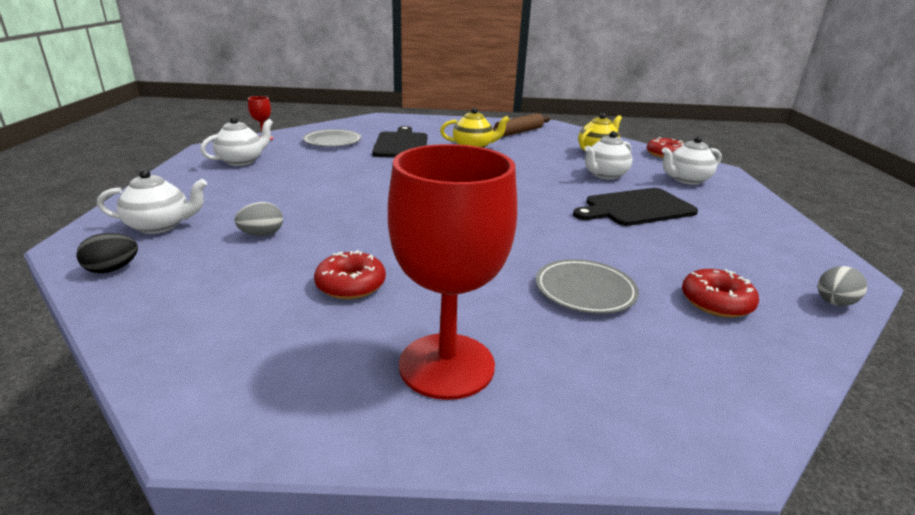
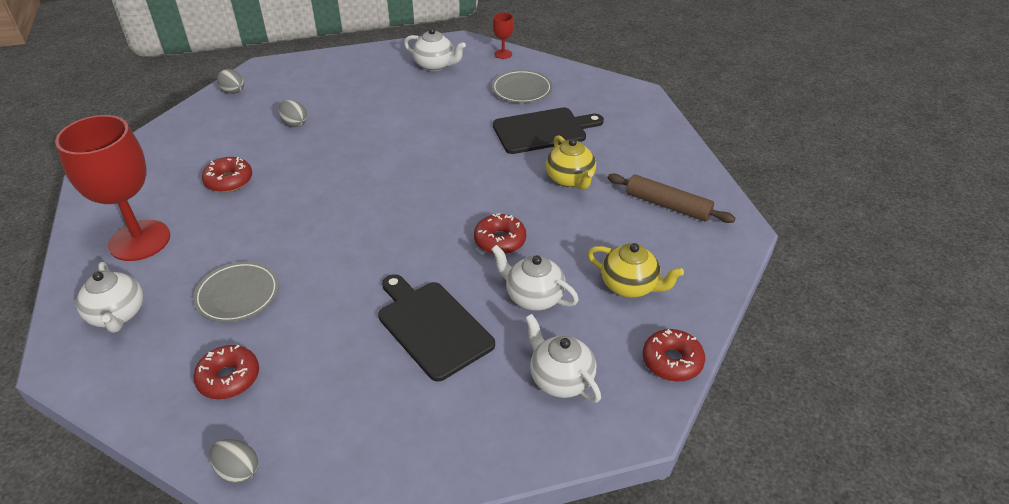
camera: 75 degrees right, 15 degrees up
(112, 269) = (234, 92): black egg -> grey egg
(160, 226) = (296, 82): white teapot -> white teapot (118, 315)
(537, 175) = (500, 240): none -> red donut

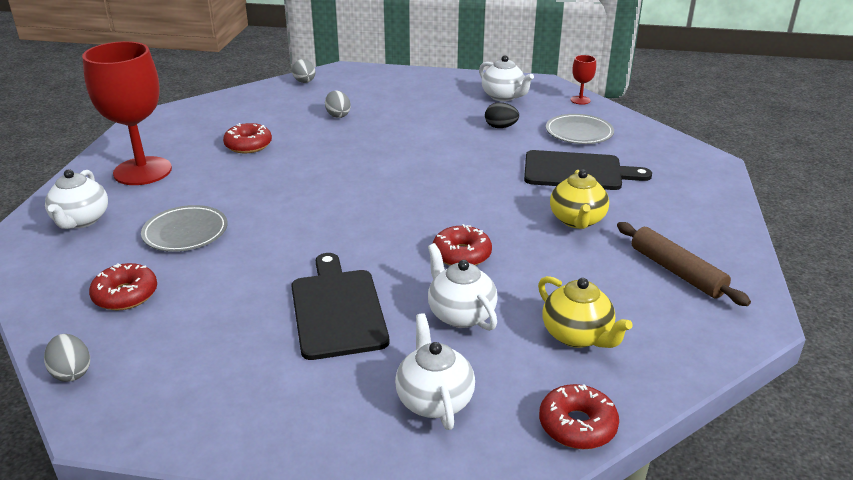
camera: 25 degrees right, 10 degrees down
(453, 100) = (500, 127): none -> black egg

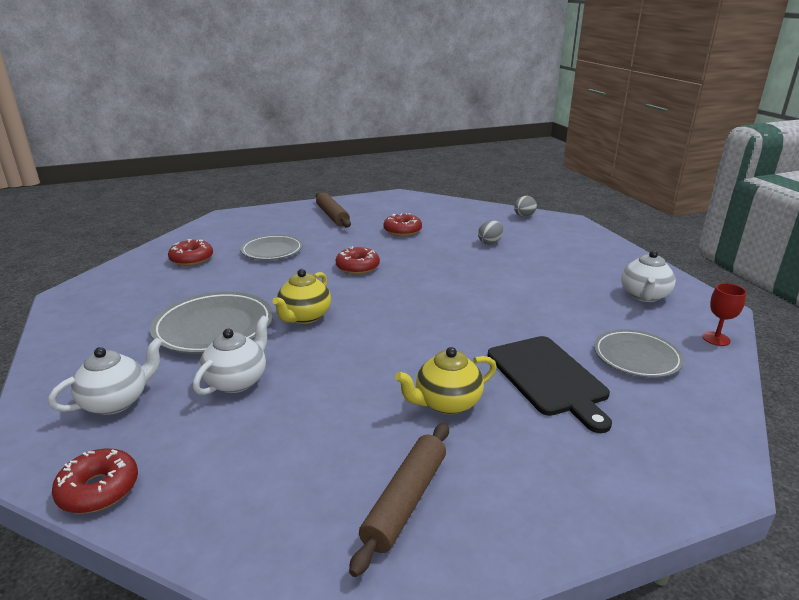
camera: 60 degrees right, 5 degrees down
(72, 372) = (110, 272): grey egg -> none
(81, 220) = (261, 222): white teapot -> none
(142, 171) = (332, 216): red goblet -> brown rolling pin
(337, 309) = (214, 327): black cutting board -> grey plate
(461, 254) = (328, 356): red donut -> red donut (357, 267)
(500, 127) = (578, 312): black egg -> none
(577, 335) = (238, 455): yellow teapot -> yellow teapot (304, 317)

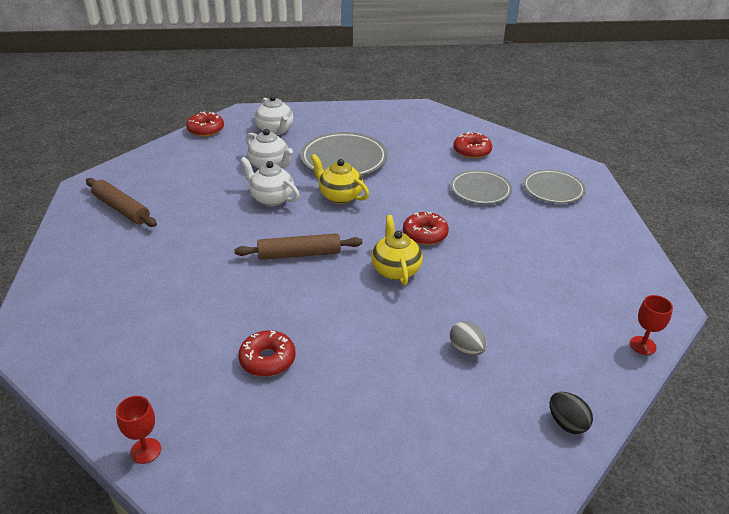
camera: 105 degrees right, 10 degrees up
(332, 216) = (578, 236): brown rolling pin -> brown rolling pin (299, 254)
(402, 231) = (521, 282): red donut -> red donut (267, 359)
(441, 201) = (642, 345): none -> red goblet
(447, 403) = (186, 240): yellow teapot -> yellow teapot (395, 270)
(524, 216) = (567, 423): grey egg -> black egg
(548, 378) = (176, 298): black cutting board -> none
(636, 357) = (163, 366): grey plate -> grey plate (553, 189)
(644, 296) = (262, 438): white teapot -> white teapot (271, 198)

